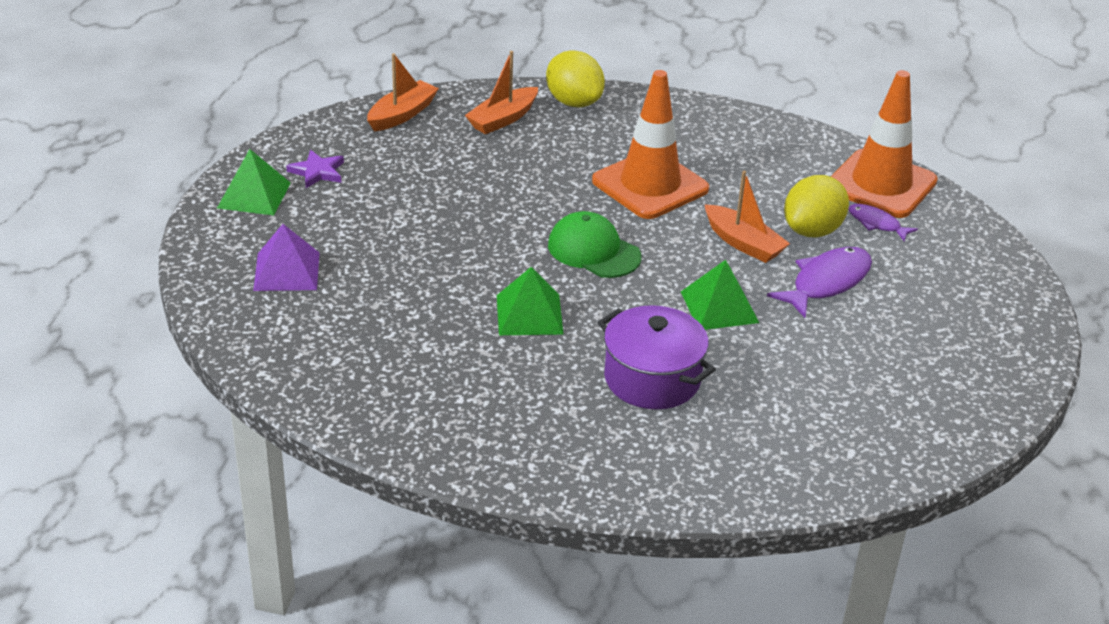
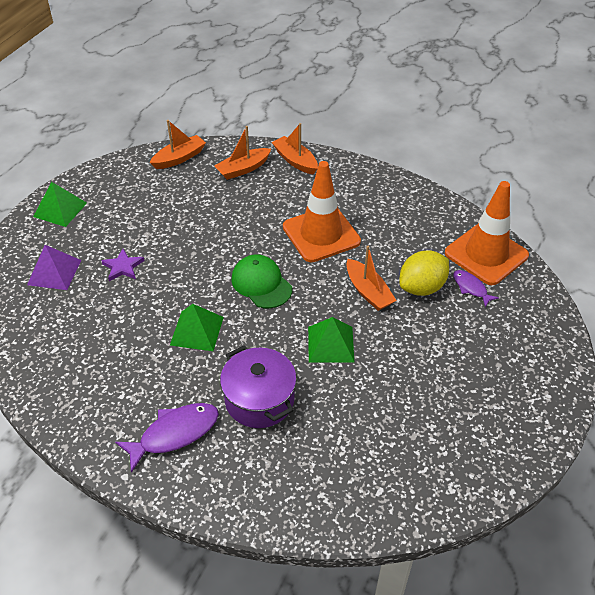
camera: 15 degrees right, 10 degrees up
(317, 172) = (107, 196): purple star -> purple star (123, 267)
(573, 102) = (295, 161): yellow lemon -> orange boat
(826, 283) = (416, 334): purple fish -> purple fish (174, 434)

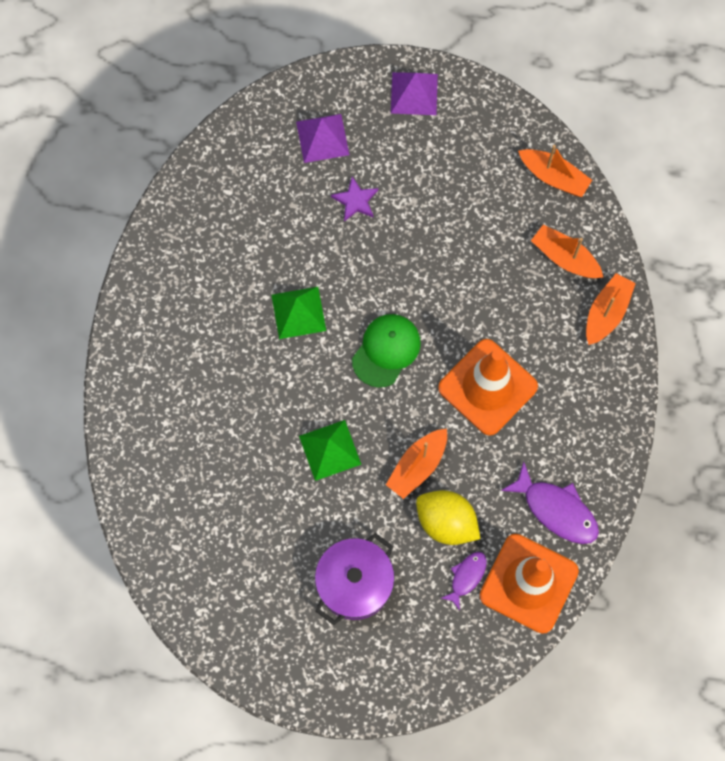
camera: 70 degrees right, 25 degrees up
(60, 209) = (414, 93): green pyramid -> purple pyramid
(174, 434) = (173, 345): purple fish -> purple fish (556, 509)
(259, 399) = (237, 405): purple pot -> purple pot (354, 583)

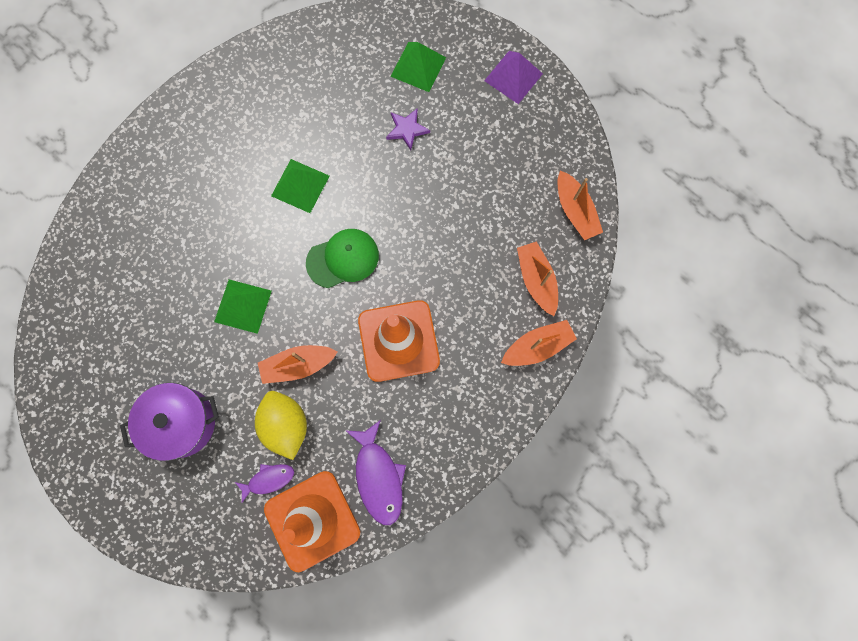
camera: 35 degrees right, 5 degrees up
(322, 138) = (418, 67): purple pyramid -> green pyramid

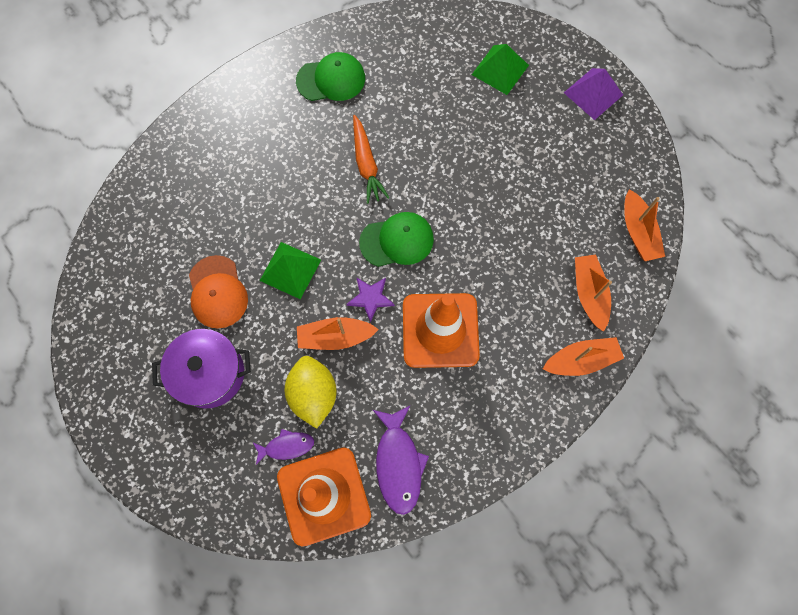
camera: 10 degrees right, 5 degrees down
(174, 340) = (217, 292): none -> orange cap
(251, 104) = (331, 80): none -> green cap
(300, 185) = (366, 163): green pyramid -> orange carrot
(407, 129) = (480, 127): purple star -> purple star (370, 298)

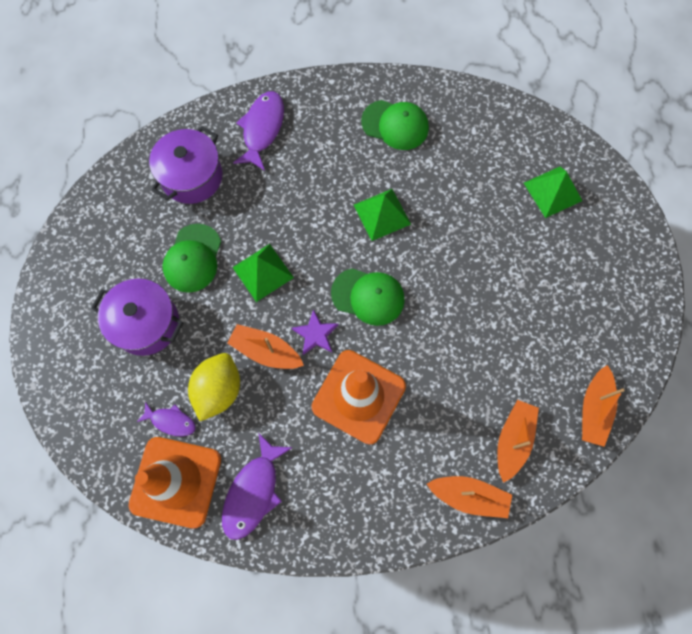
camera: 30 degrees right, 0 degrees up
(171, 219) = (192, 177): none -> purple pot
(211, 143) = (262, 129): none -> purple fish
(217, 292) = (193, 258): orange cap -> green cap
(366, 163) = (382, 214): orange carrot -> green pyramid
(593, 93) = (628, 258): purple pyramid -> none

